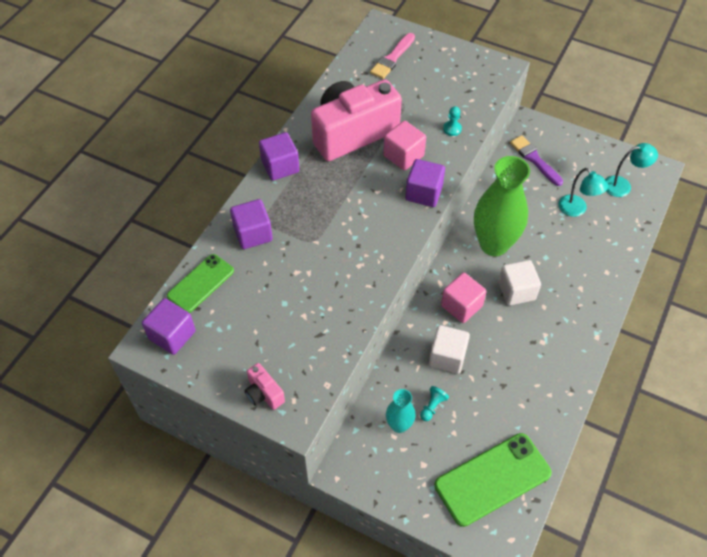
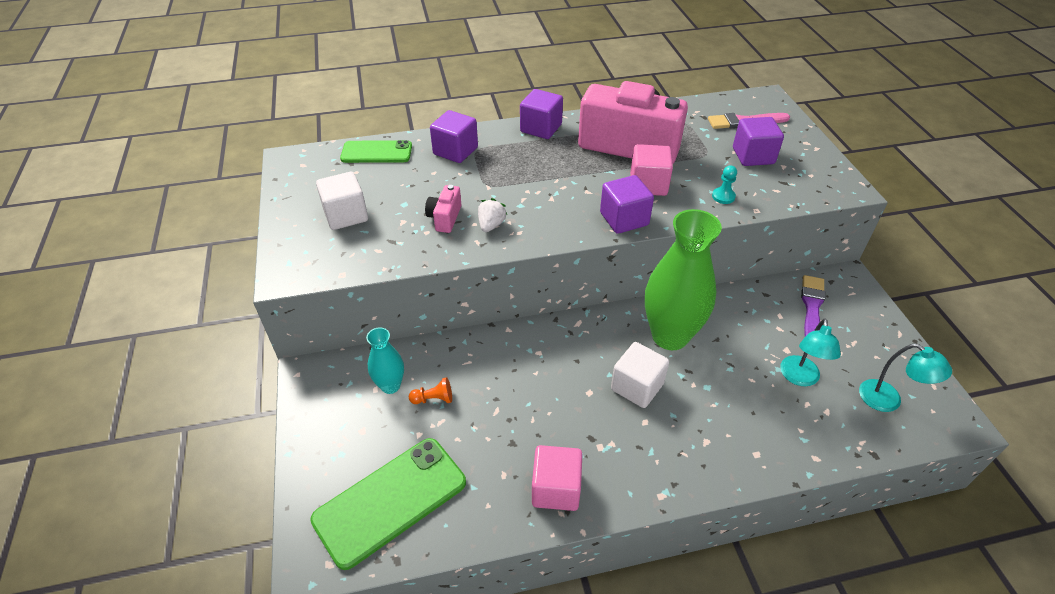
camera: 50 degrees right, 10 degrees down
(172, 335) = (312, 165): purple cube -> purple cube (753, 156)
(264, 393) = (298, 242): pink camera -> pink camera (445, 218)
(359, 267) = (491, 225): none -> white strawberry
(432, 406) = (433, 399): turquoise pawn -> orange pawn
(447, 357) = (501, 377): white cube -> white cube (346, 215)
(461, 306) = (570, 354): pink cube -> pink cube (556, 489)
(492, 479) = (390, 501): green phone -> green phone turned 60 degrees counterclockwise

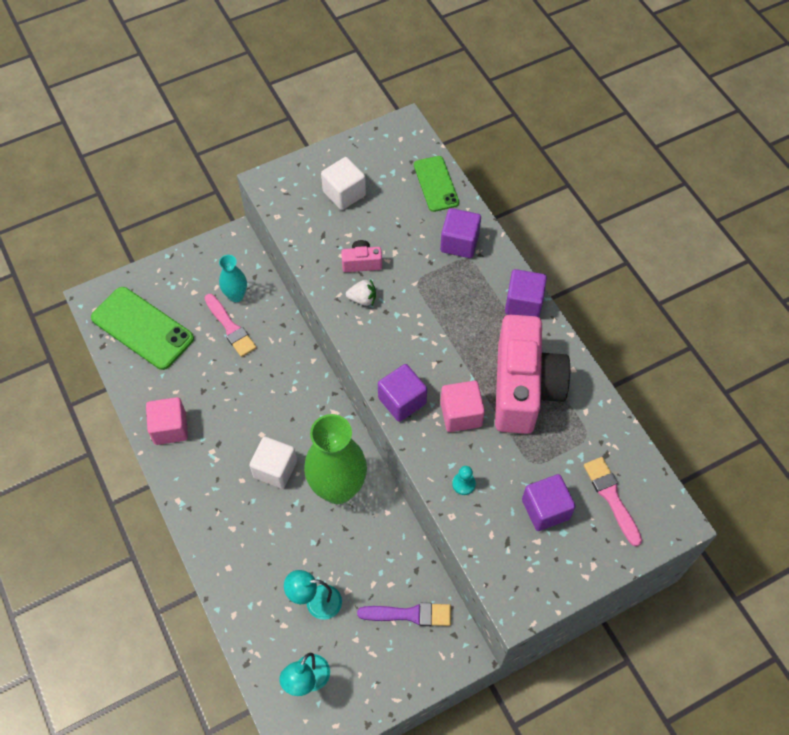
camera: 75 degrees right, 15 degrees up
(433, 399) = (230, 327): orange pawn -> pink brush

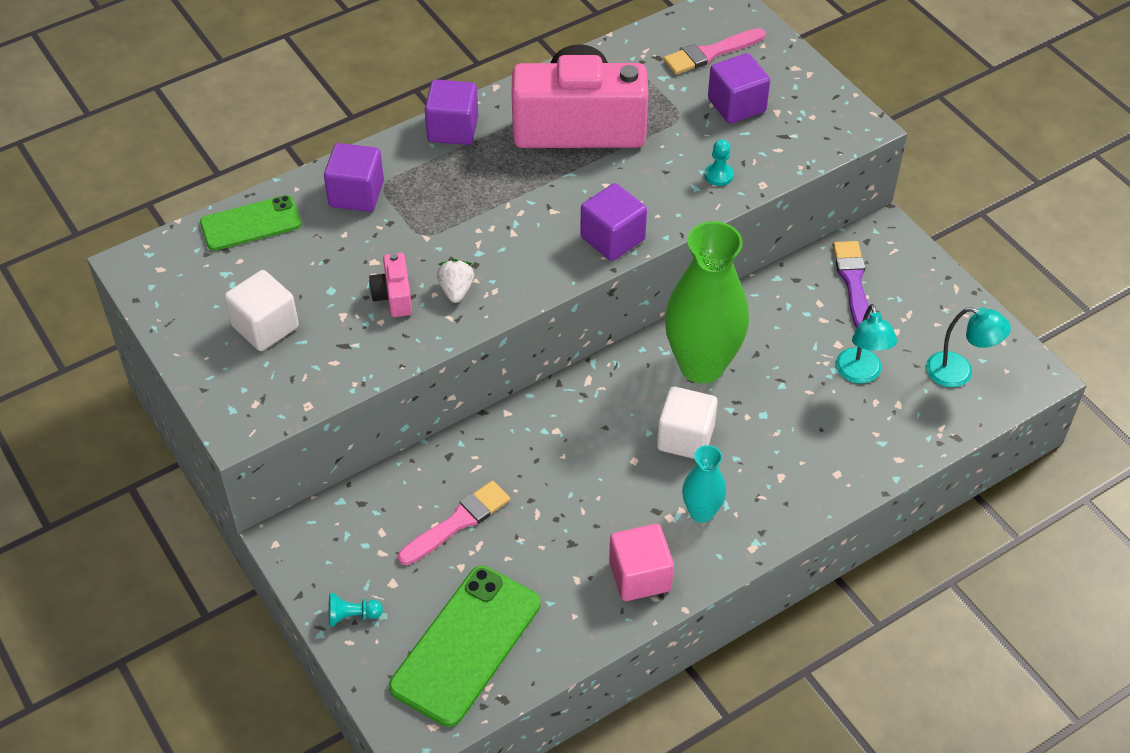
camera: 95 degrees left, 10 degrees down
(175, 271) = (352, 616): none -> turquoise pawn
(236, 296) = (398, 523): turquoise vase -> turquoise vase (701, 512)
(461, 414) = (624, 181): pink cube -> none

